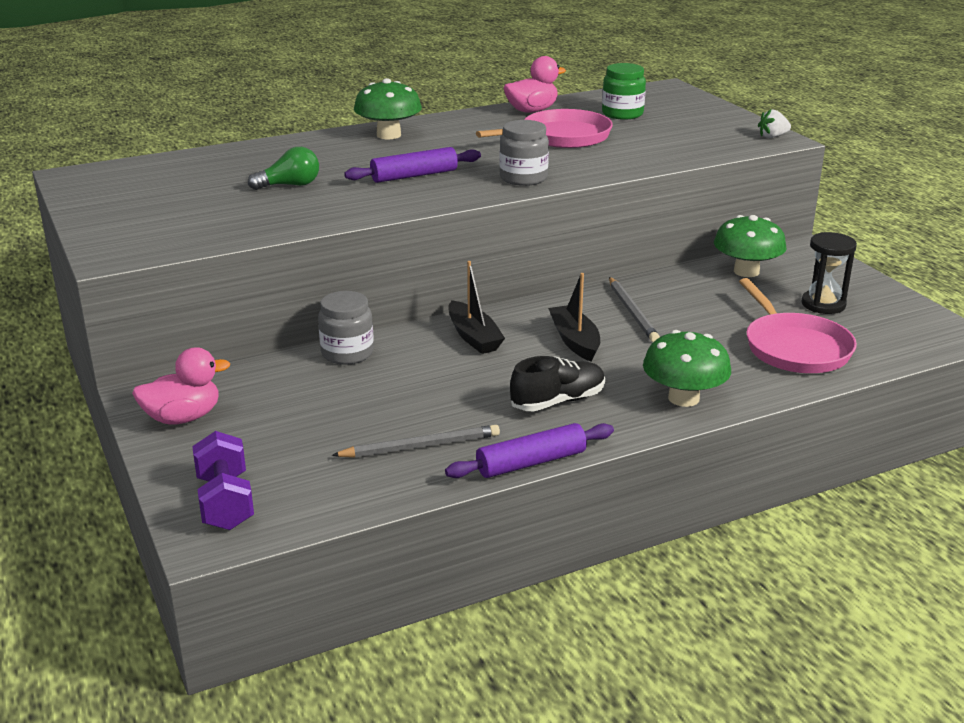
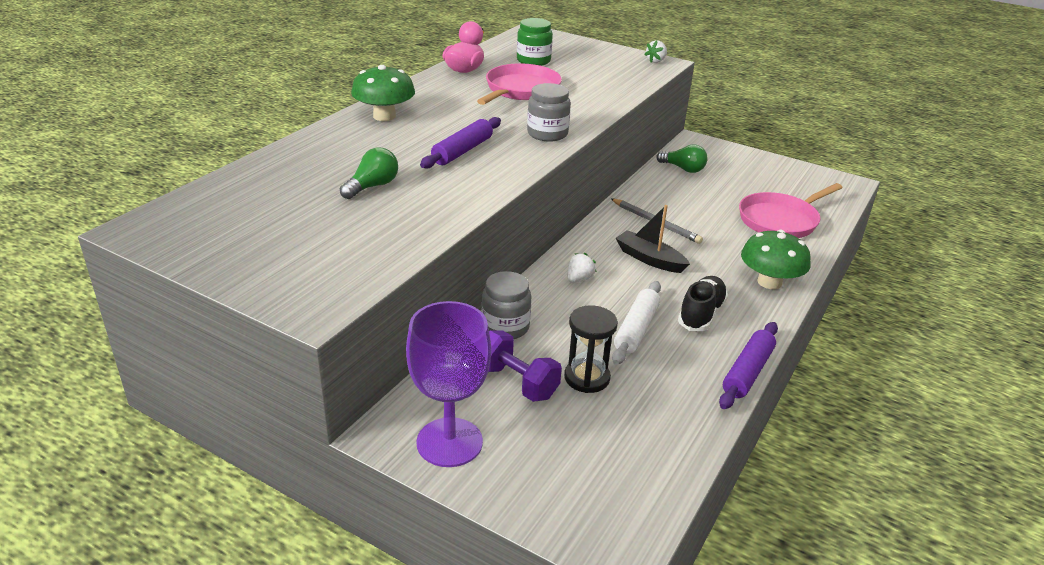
camera: 35 degrees left, 5 degrees up
(183, 418) = (449, 442): pink duck -> purple goblet
(225, 502) = (588, 508): purple dumbbell -> purple dumbbell (516, 382)
(421, 446) = (662, 390): grey pencil -> none
(469, 393) = (636, 329): none -> white rolling pin
(473, 337) = (579, 279): black boat -> white strawberry
(746, 271) = (683, 169): green mushroom -> green light bulb
(794, 348) = (780, 220): pink pan -> pink pan turned 105 degrees clockwise
(823, 304) = (756, 182): black hourglass -> black hourglass (587, 378)

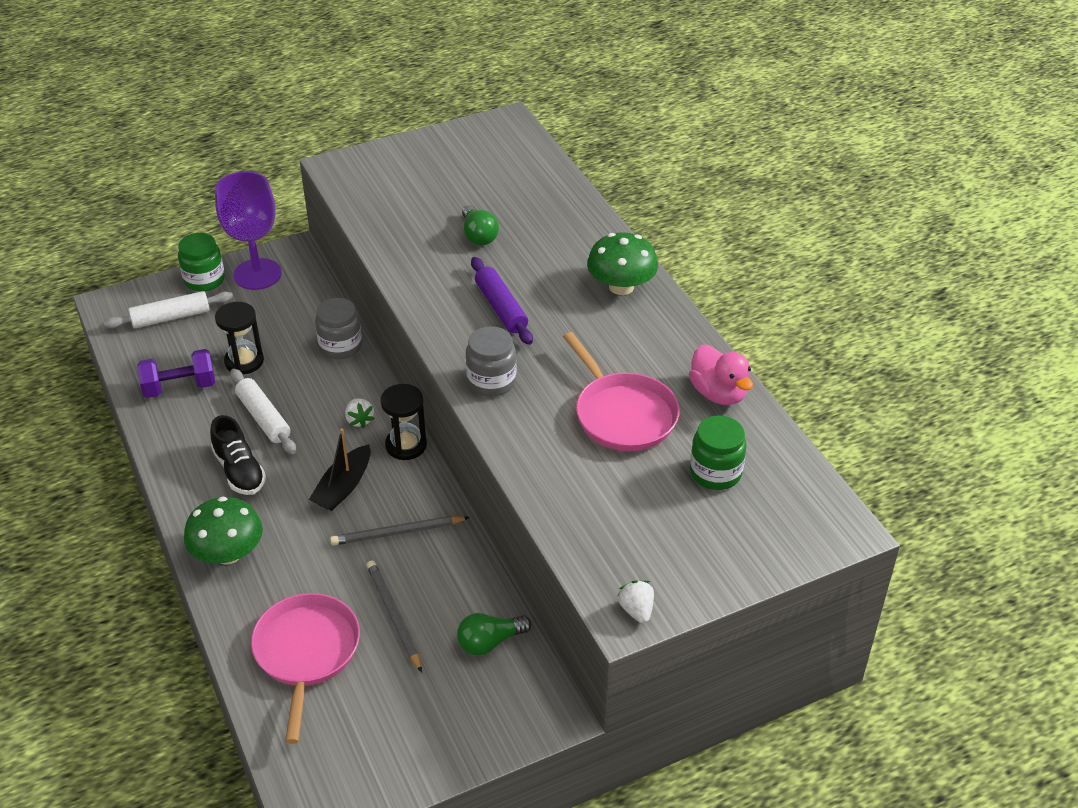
camera: 125 degrees right, 10 degrees up
(498, 484) = (204, 280): none -> green jar
(516, 382) = (277, 325): purple dumbbell -> purple dumbbell (180, 387)
(578, 248) = (406, 445): none -> black hourglass
(584, 474) = (171, 317): none -> white rolling pin
(649, 259) = (343, 487): black boat -> black boat turned 135 degrees clockwise
(713, 202) = (393, 616): none -> grey pencil
(747, 372) = (154, 452): purple rolling pin -> none

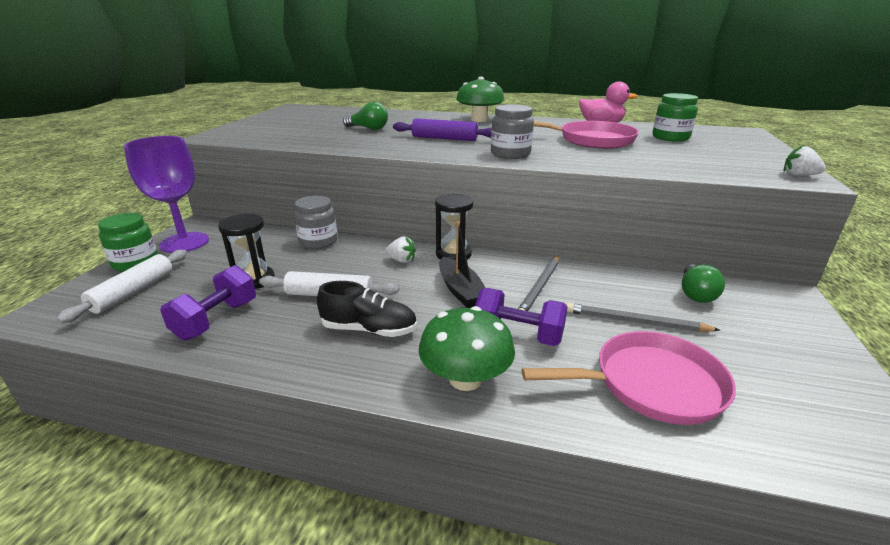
camera: 50 degrees left, 15 degrees down
(306, 653) = (651, 384): pink pan -> pink pan turned 135 degrees clockwise
(307, 554) = (518, 335): none -> purple dumbbell

